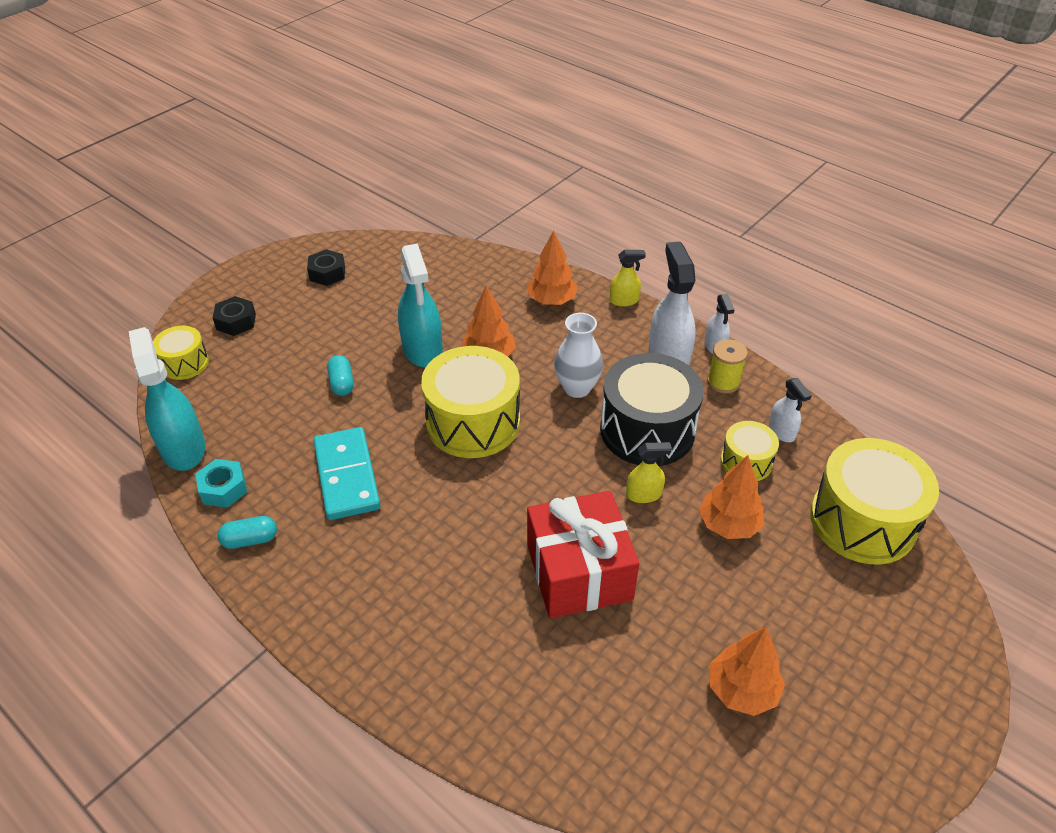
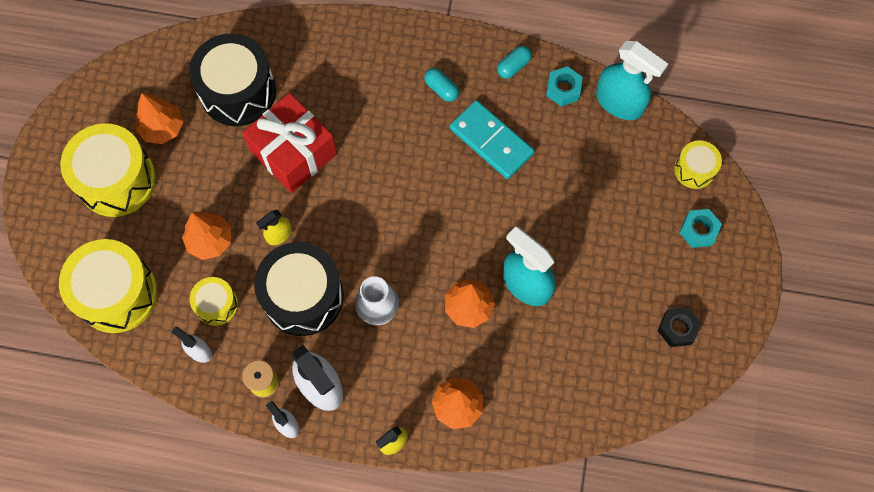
camera: 150 degrees right, 25 degrees up
(236, 322) = (698, 230): black nut -> turquoise nut
(342, 383) = (561, 216): turquoise capsule -> turquoise capsule (441, 89)
(473, 422) = (437, 233): yellow drum -> yellow drum (116, 180)
(611, 688) = (238, 91): none -> black drum

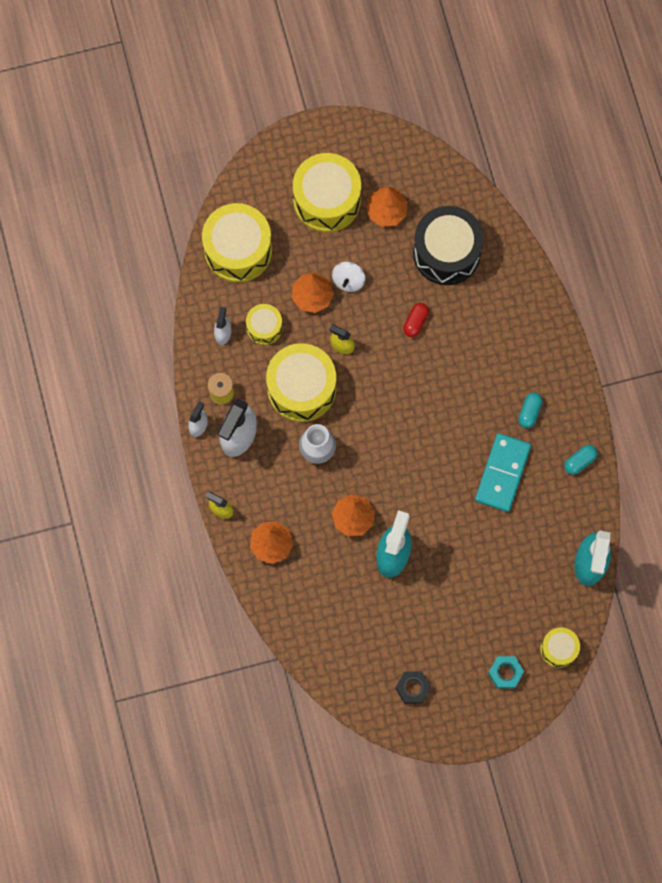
camera: 65 degrees right, 5 degrees up
(213, 197) = (348, 280): none -> white spinning top
(293, 152) = (415, 322): red gift -> red capsule
(303, 296) = (301, 388): black drum -> yellow drum
(513, 66) = (579, 461): turquoise capsule -> turquoise capsule turned 60 degrees counterclockwise
(563, 89) = (579, 511): turquoise nut -> none

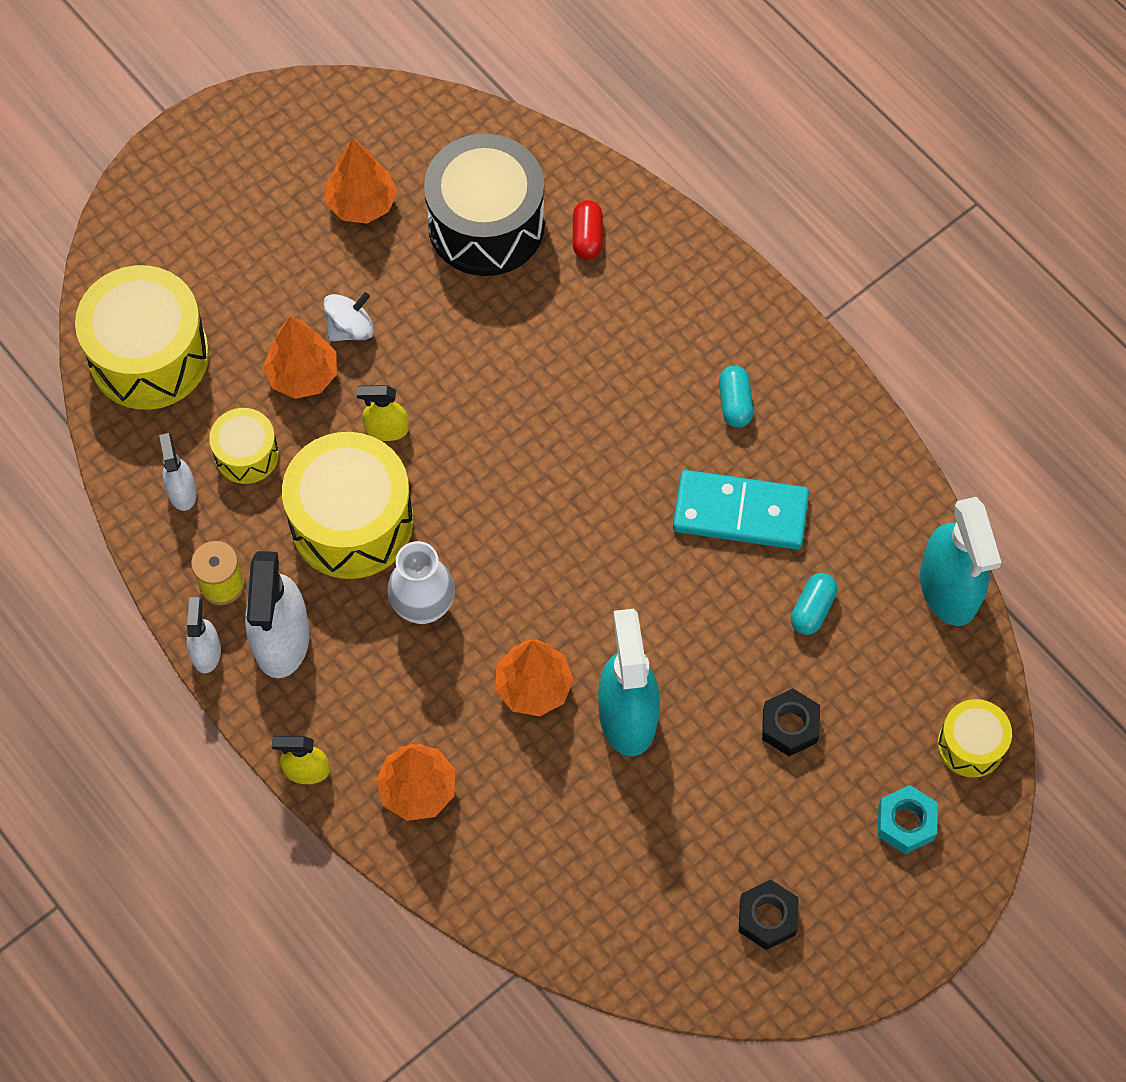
camera: 25 degrees left, 10 degrees down
(327, 200) = (259, 225): yellow drum -> none
(348, 280) = (350, 328): white spinning top -> white spinning top turned 120 degrees counterclockwise
(415, 322) = (487, 345): red capsule -> red capsule (587, 237)
(472, 597) = (789, 726): none -> black nut
(502, 473) = (740, 512): turquoise domino -> turquoise domino turned 75 degrees counterclockwise
(579, 461) = (851, 442): turquoise capsule -> turquoise capsule (812, 609)

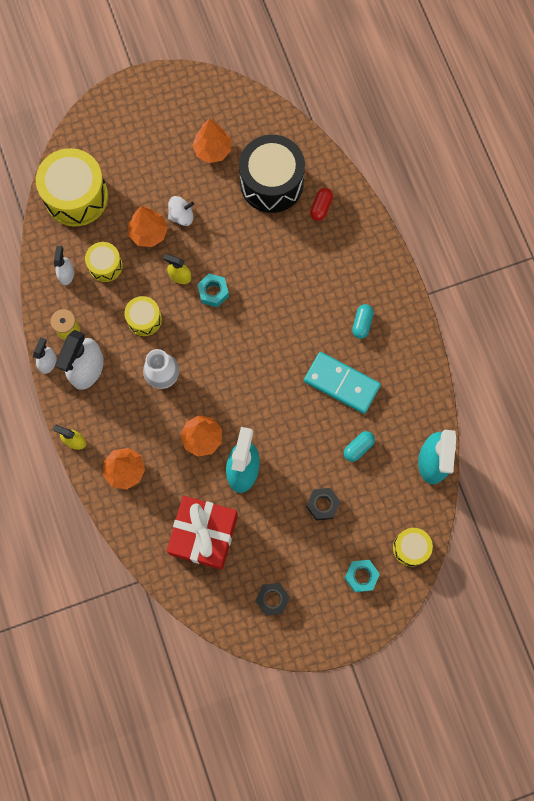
camera: 20 degrees right, 10 degrees up
(351, 521) = (144, 319): yellow drum -> yellow drum, size x0.52
(456, 436) = (213, 292): none -> turquoise nut
(602, 850) = (204, 535): none -> red gift

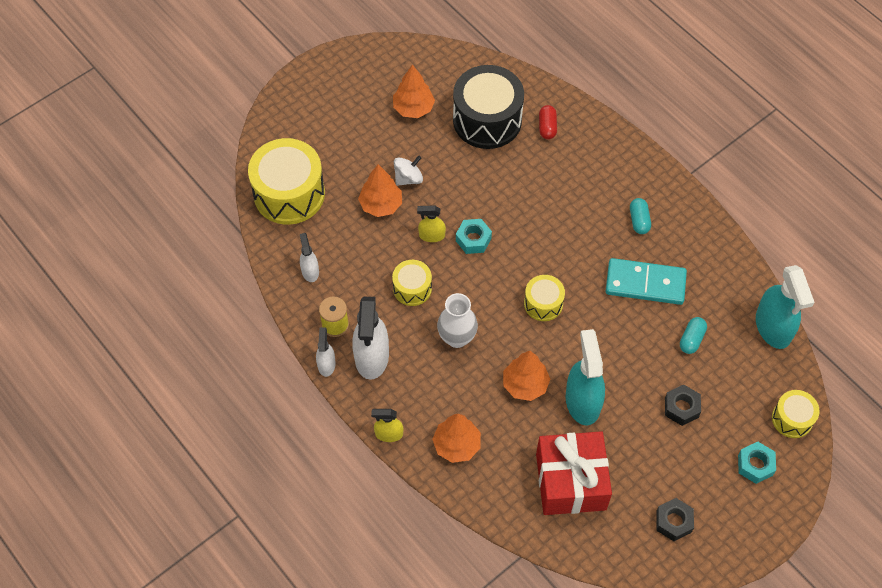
camera: 20 degrees left, 15 degrees down
(105, 266) = (348, 250): yellow drum -> yellow drum (543, 303)

